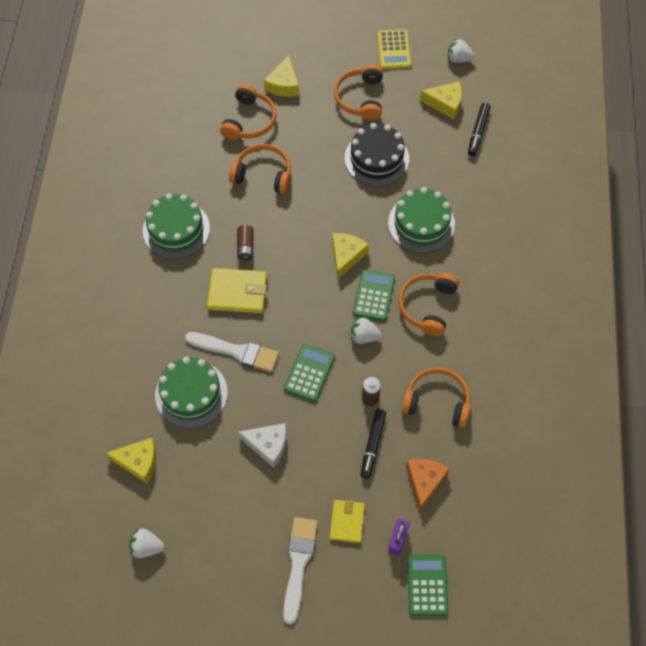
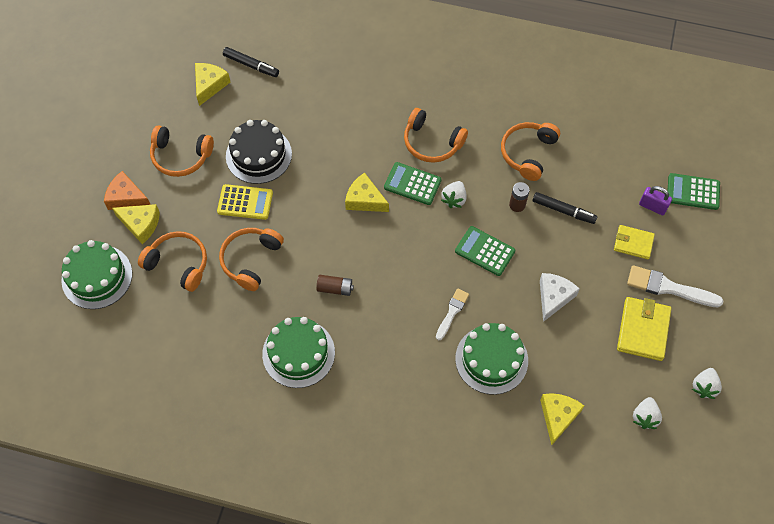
camera: 80 degrees left, 0 degrees up
(236, 351) = (452, 312): white brush -> white brush, size x0.61
(237, 292) = (386, 303): yellow wallet -> yellow wallet (643, 330)
(393, 50) = (128, 116): yellow calculator -> yellow calculator (245, 202)
(421, 223) = (342, 131): green cake -> green cake (97, 277)
(424, 481) = (601, 177): orange cheese -> orange cheese (126, 197)
(458, 59) = (159, 63): white strawberry -> white strawberry (704, 387)

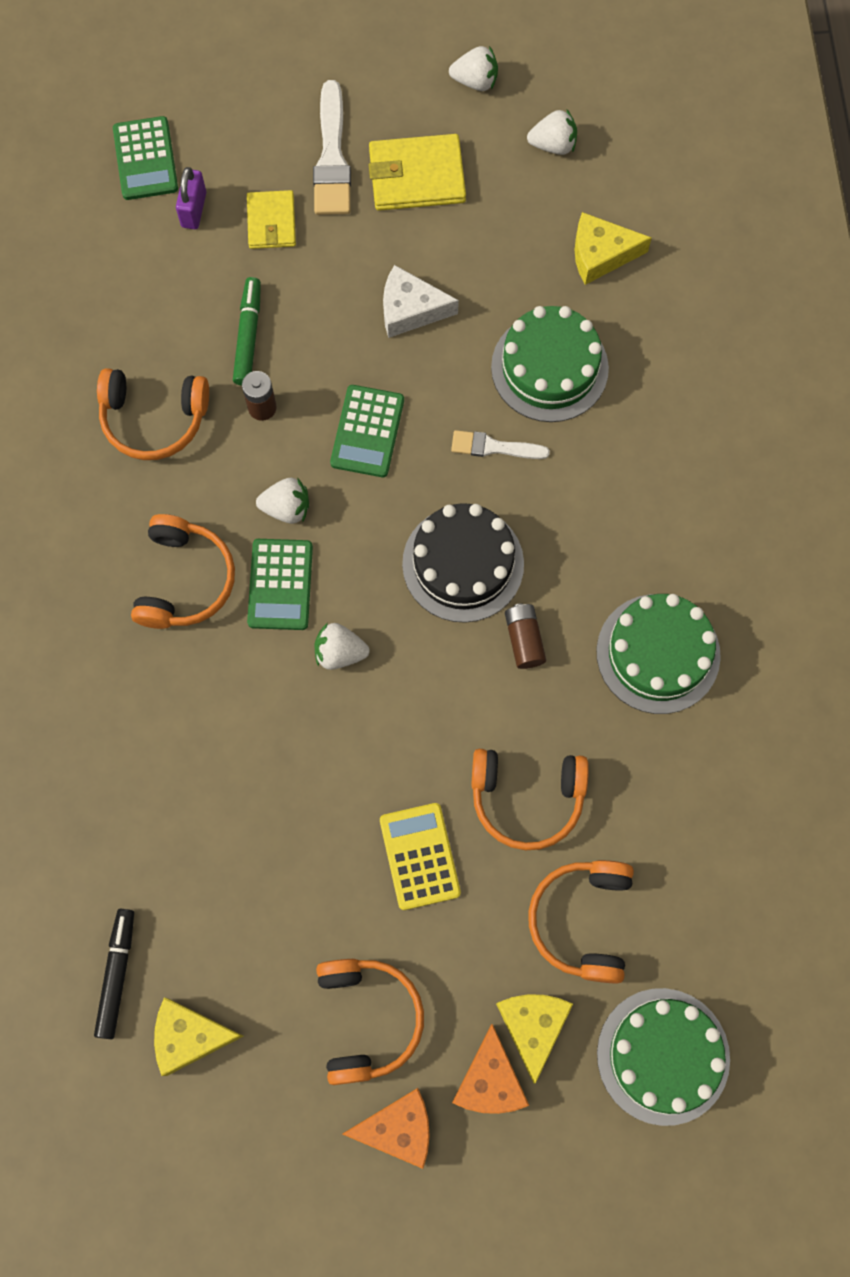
camera: 110 degrees left, 10 degrees up
(126, 154) = (398, 1128): none -> orange cheese
(258, 155) = (313, 873): black cake -> black cake (463, 564)
(364, 199) = (340, 652): yellow cheese -> white strawberry
(563, 211) = (248, 335): black marker -> green marker

